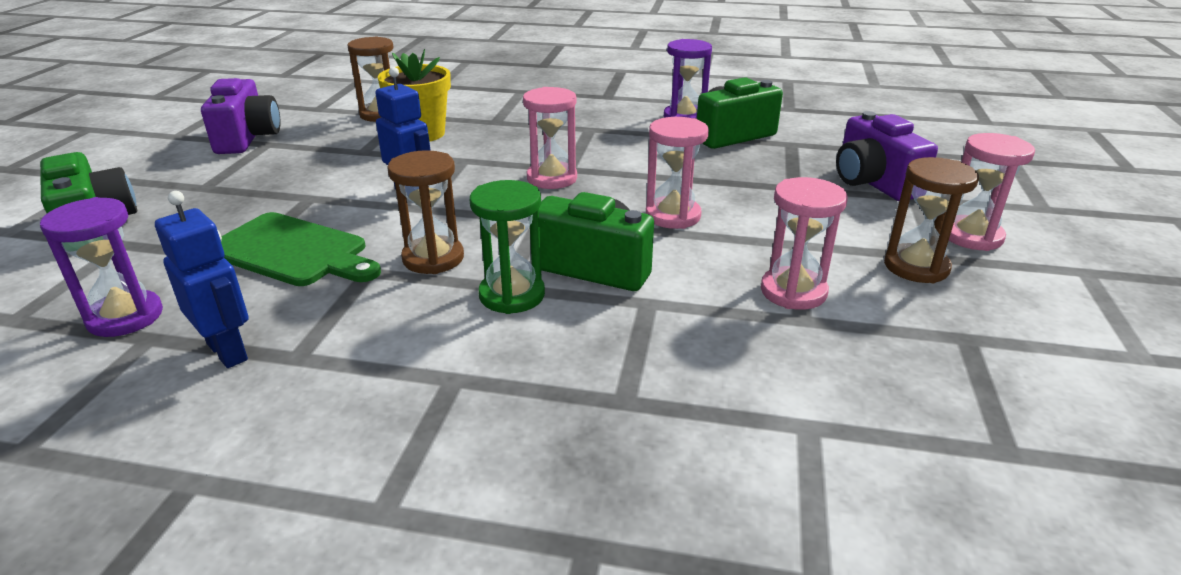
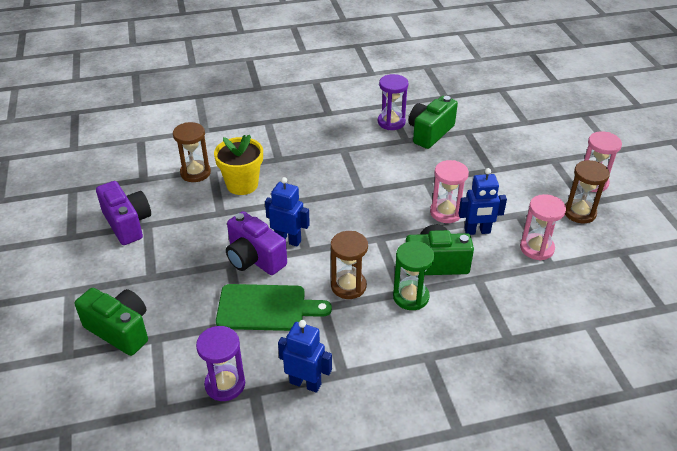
camera: 25 degrees left, 10 degrees up
(552, 178) = (358, 202): pink hourglass -> none
(704, 247) = (477, 231): none -> blue robot
(873, 183) = (527, 154): purple camera -> purple camera (254, 259)

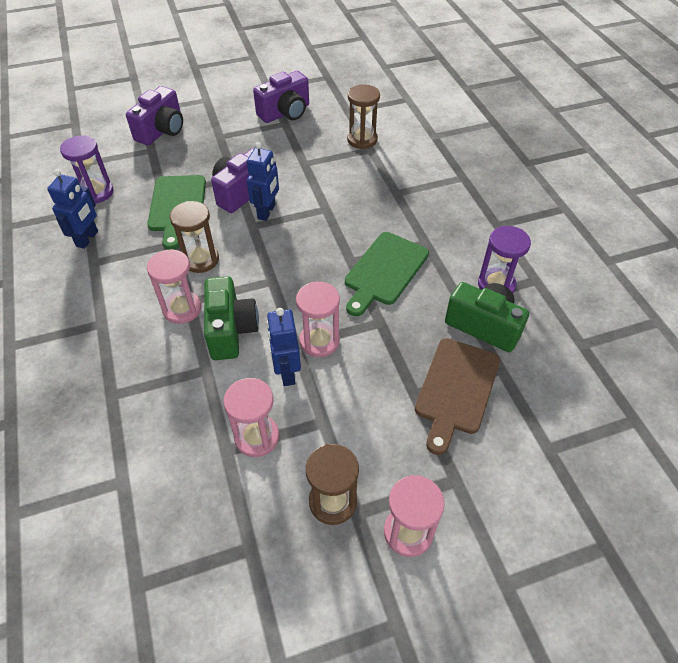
camera: 85 degrees right, 10 degrees up
(120, 330) = (162, 131): green camera -> purple camera
(242, 184) = (348, 172): yellow flower pot -> none
(373, 173) = (384, 271): none -> green cutting board
(411, 297) = (182, 309): green hourglass -> pink hourglass
(485, 151) = (456, 389): none -> brown cutting board

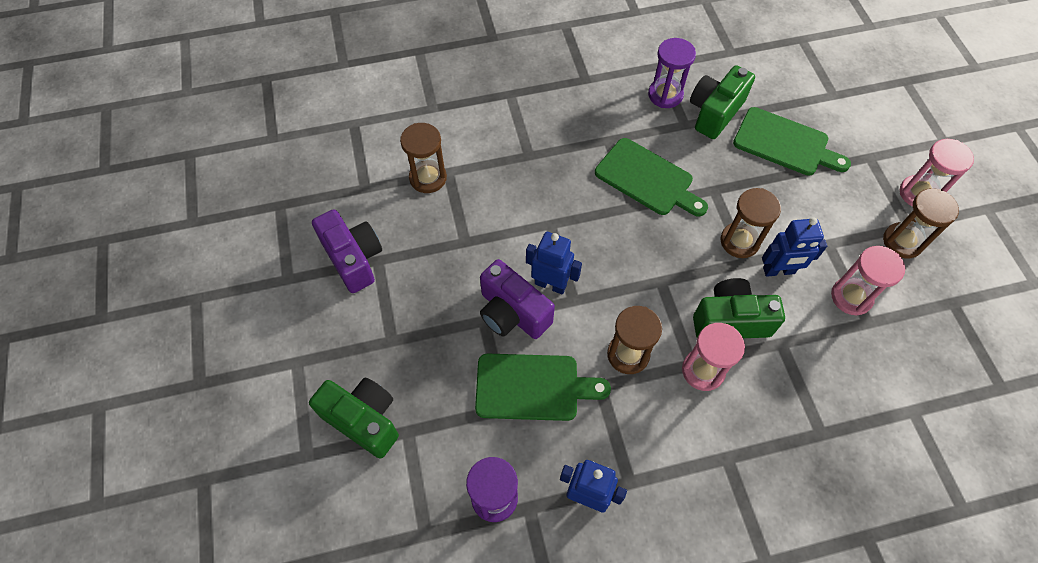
camera: 85 degrees left, 10 degrees up
(162, 131) = (364, 420): purple camera -> green camera
(319, 341) = (739, 241): pink hourglass -> brown hourglass
(456, 389) = (785, 143): brown cutting board -> green cutting board

